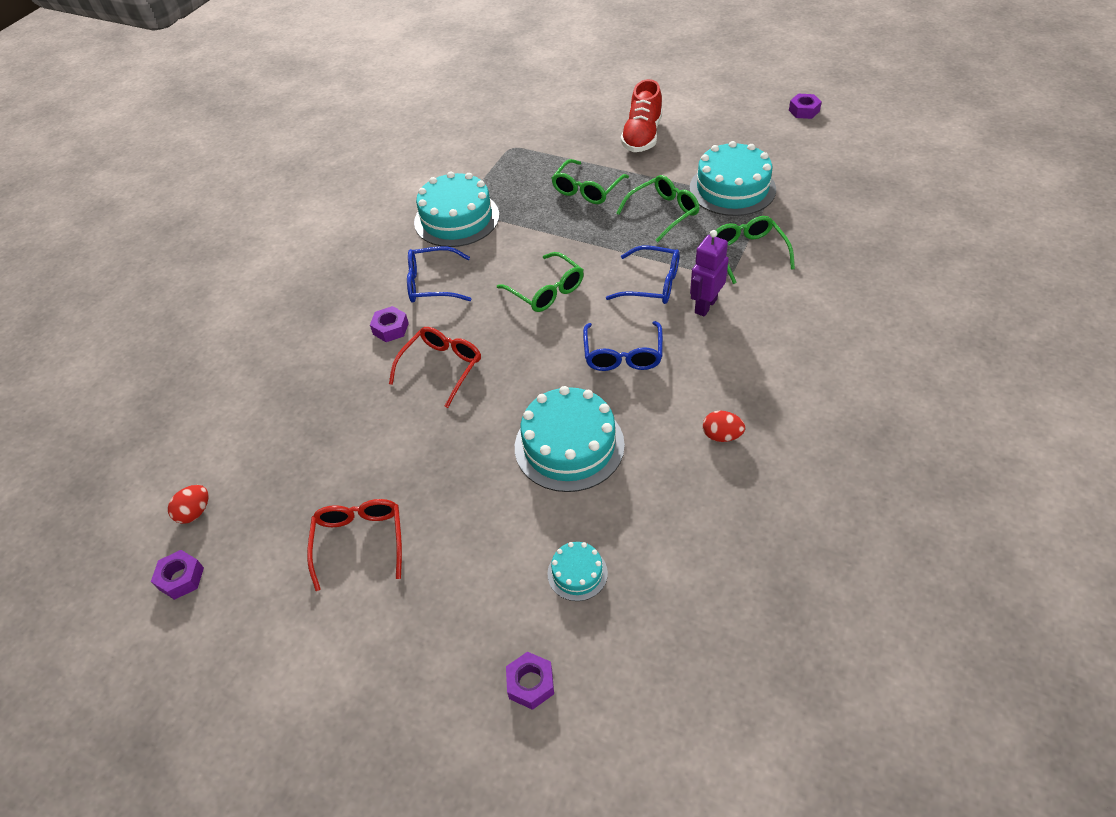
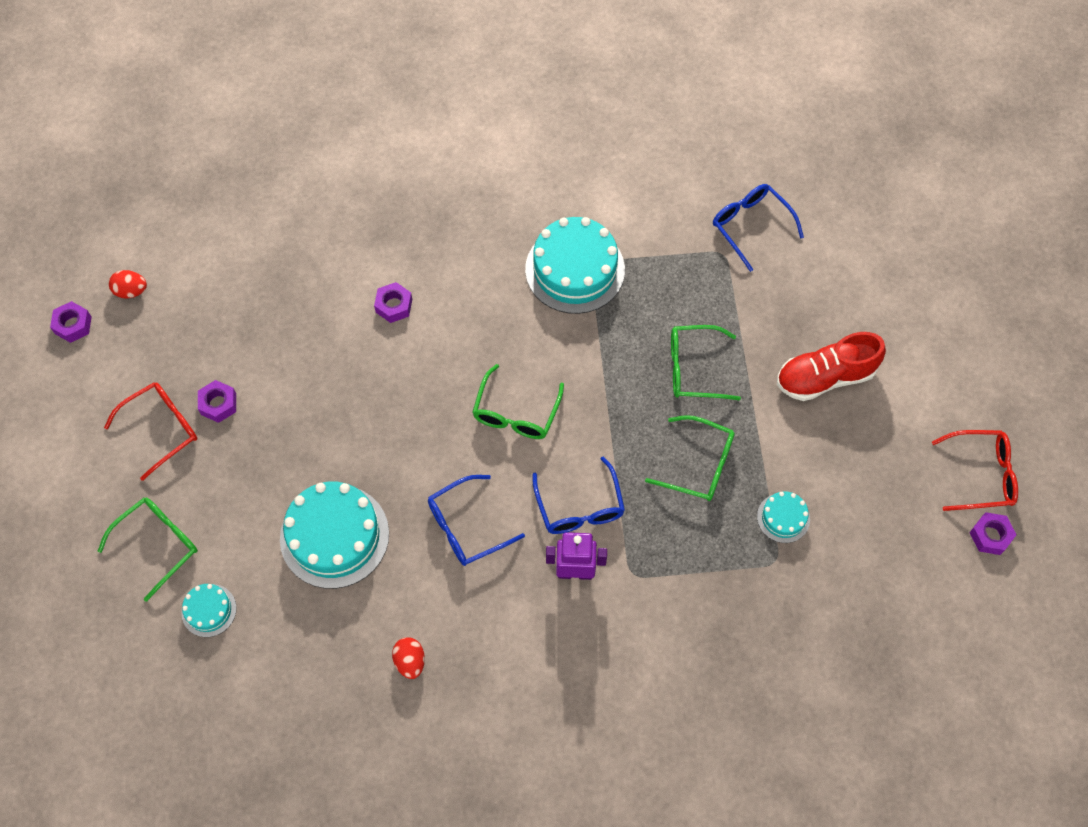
camera: 55 degrees right, 15 degrees up
(432, 284) = (470, 304): blue glasses -> blue glasses (750, 226)
(442, 367) = (369, 378): red glasses -> red glasses (981, 475)
(530, 683) = (99, 626): purple nut -> purple nut (218, 404)
(732, 188) = (783, 518): turquoise cake -> turquoise cake, size x0.49
(747, 253) = (680, 579): green glasses -> green glasses (158, 544)

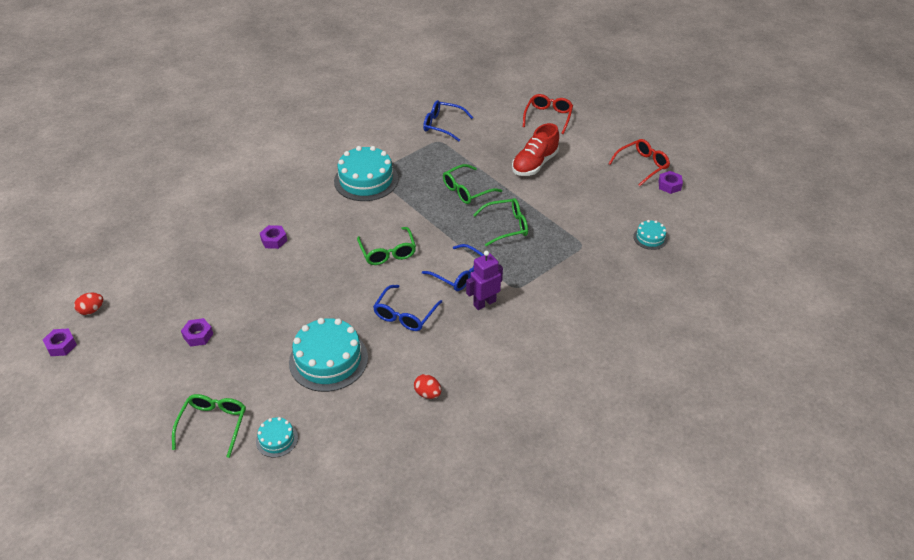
camera: 35 degrees left, 20 degrees down
(162, 429) = (168, 366): red glasses -> red glasses (548, 117)
(783, 518) = (568, 226): turquoise cake -> turquoise cake (650, 238)

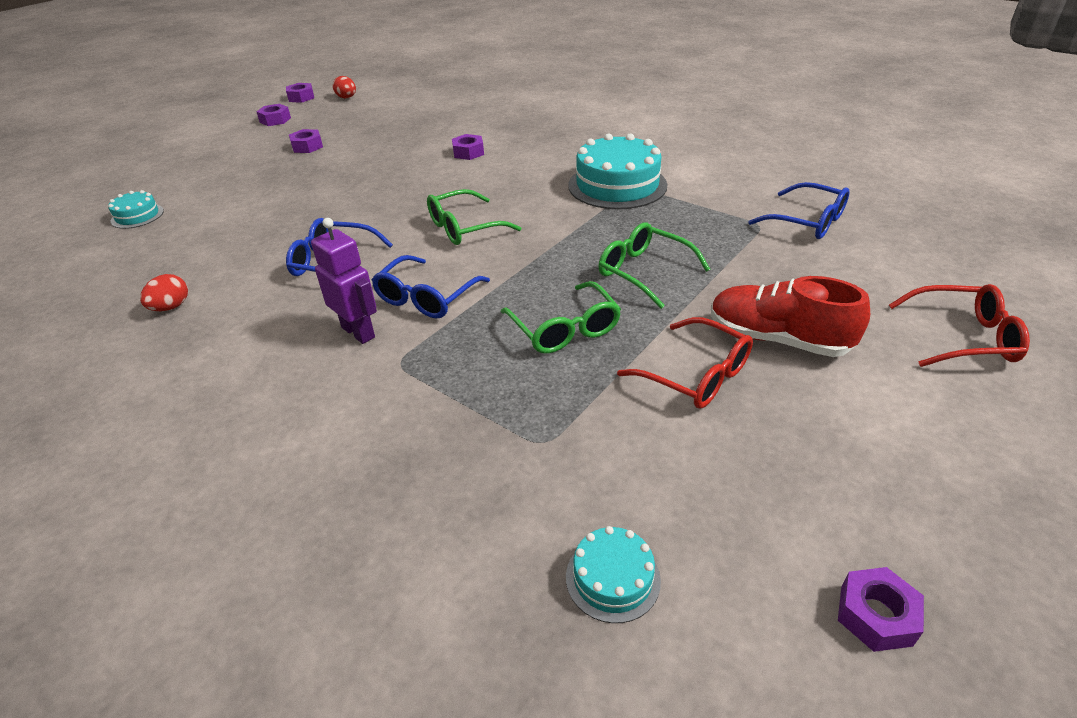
camera: 80 degrees right, 5 degrees down
(113, 362) = (275, 120): none -> purple nut
(213, 425) = (174, 179): green glasses -> none
(328, 360) = (255, 223): turquoise cake -> none
(442, 125) = (807, 222): blue glasses -> blue glasses turned 120 degrees clockwise
(642, 165) = (921, 536): red glasses -> red glasses (696, 375)

